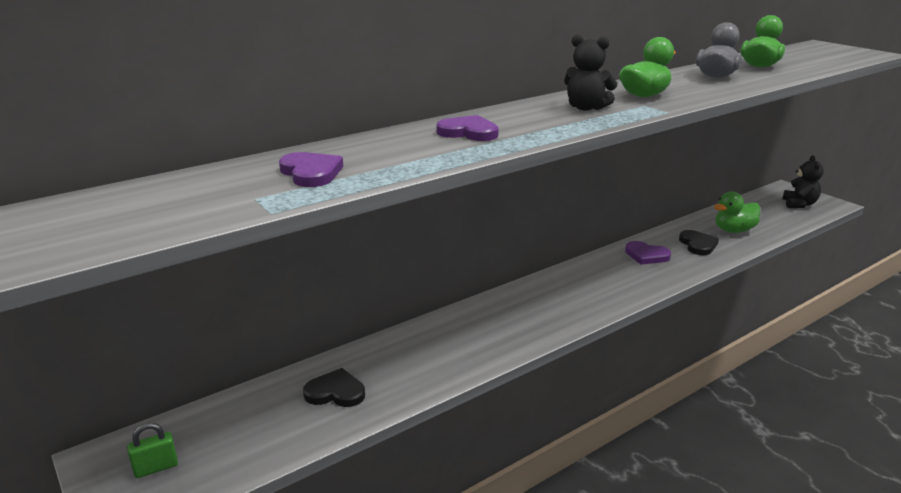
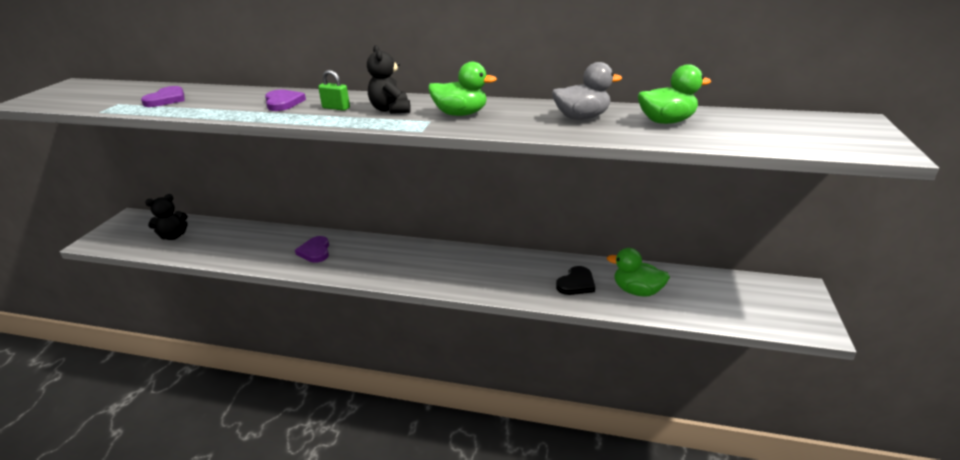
camera: 50 degrees right, 5 degrees up
(156, 468) = (129, 231): green padlock -> green padlock (336, 108)
(335, 392) = (221, 241): black heart -> none
(646, 255) = (518, 268): purple heart -> purple heart (315, 251)
(799, 204) = (771, 308): black teddy bear -> black teddy bear (173, 236)

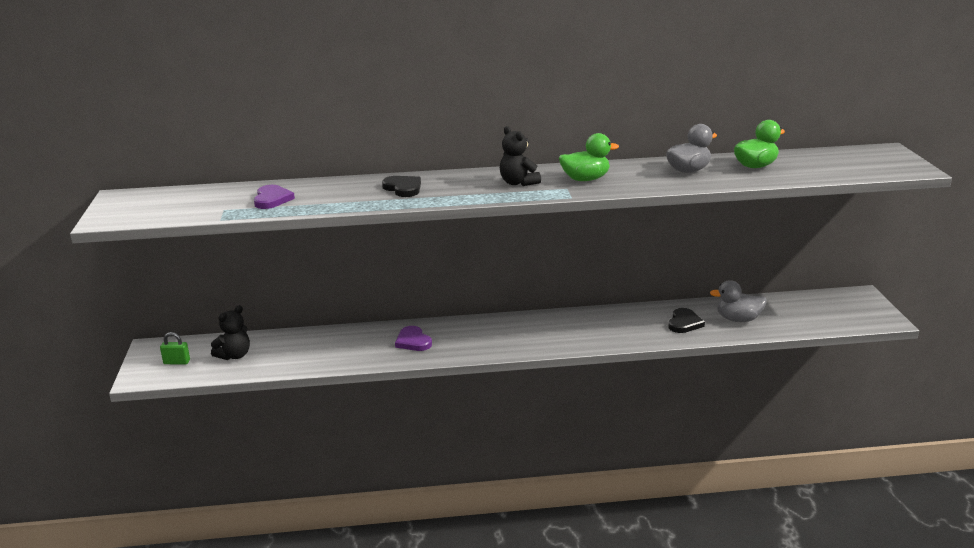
camera: 20 degrees left, 5 degrees down
(283, 102) = (403, 188): purple heart -> black heart
(336, 108) = (464, 187): green padlock -> green padlock (177, 362)
(637, 291) = (738, 319): green duck -> grey duck

